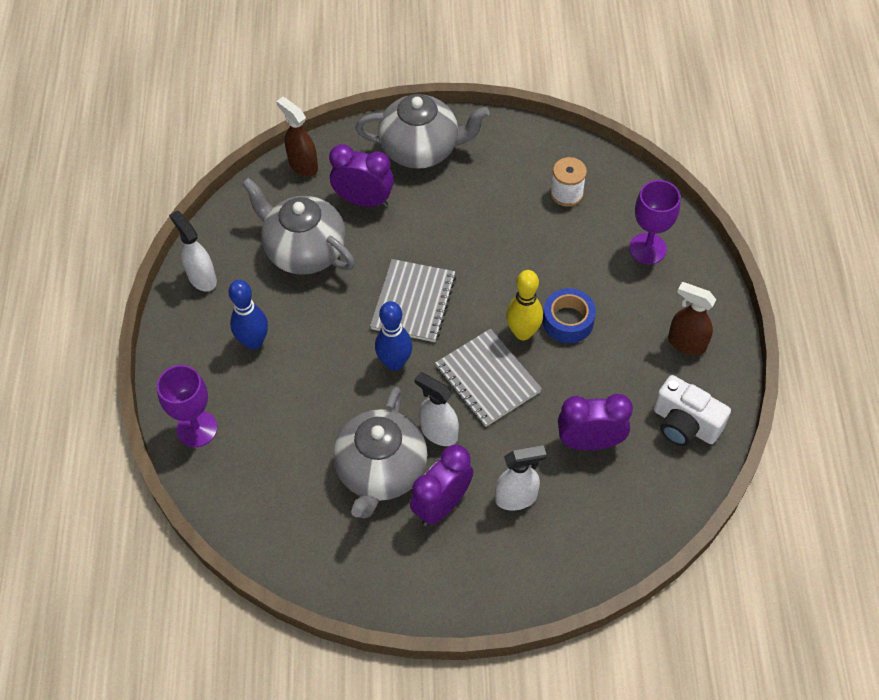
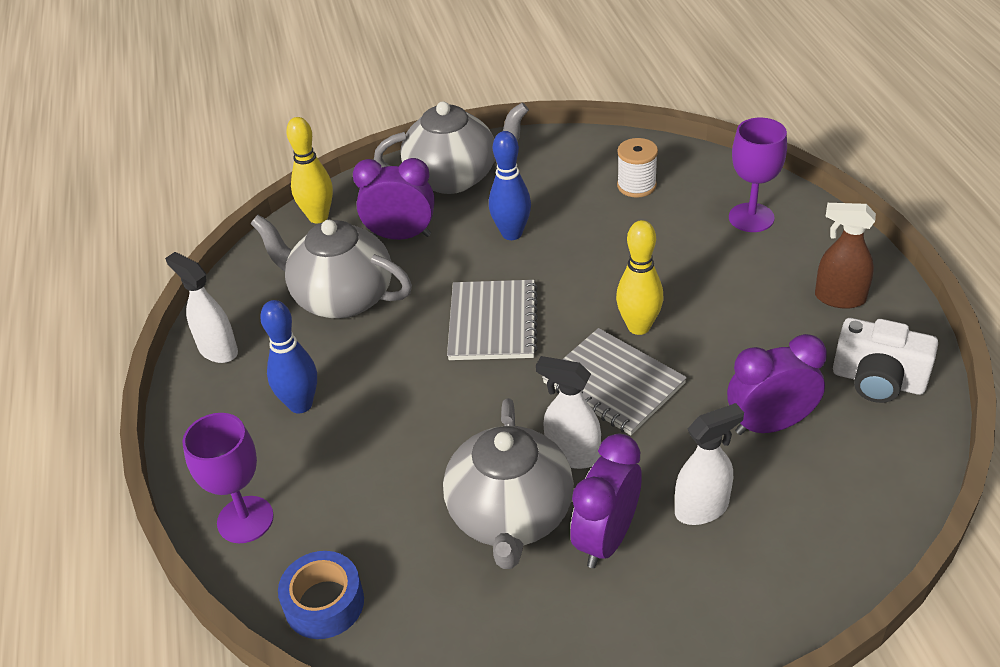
camera: 10 degrees left, 15 degrees down
(303, 165) = (318, 217): brown spray bottle -> yellow bowling pin
(395, 363) = (490, 390): blue bowling pin -> blue bowling pin (512, 233)
(568, 321) = (688, 304): blue tape -> blue tape (324, 603)

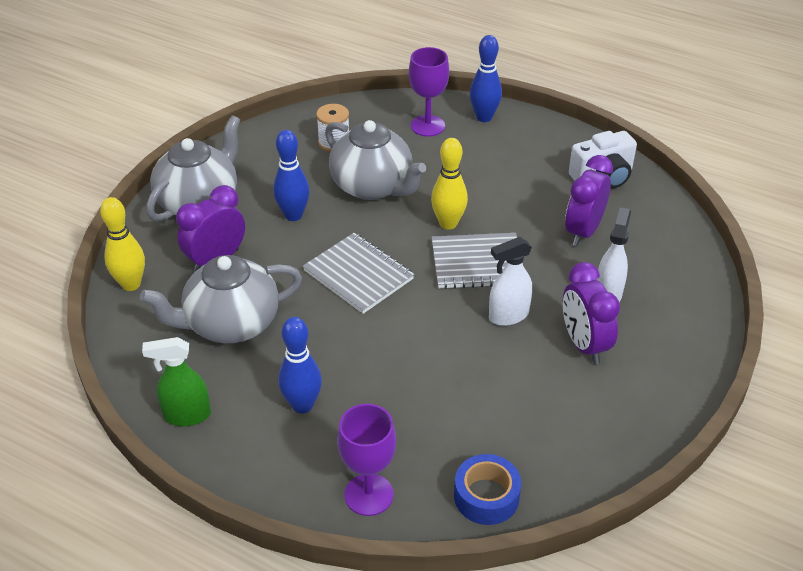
camera: 50 degrees left, 0 degrees up
(218, 350) = (187, 415): white spray bottle -> green spray bottle
(510, 516) = (521, 371): grey teapot -> grey teapot (373, 186)
(825, 240) = (484, 117): none -> blue bowling pin
(839, 298) = (531, 145): brown spray bottle -> none

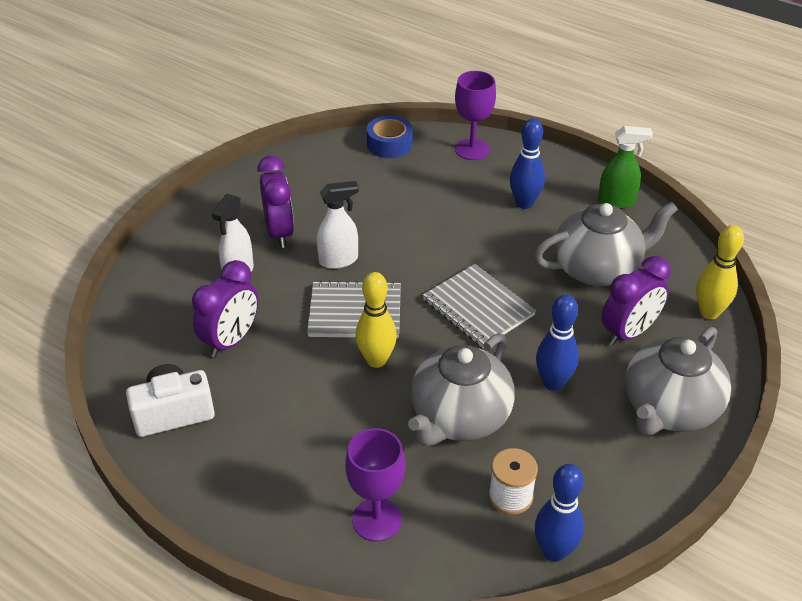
camera: 175 degrees left, 0 degrees up
(373, 186) = (459, 418): grey teapot -> grey teapot turned 105 degrees counterclockwise
(484, 117) = (292, 531): blue bowling pin -> blue bowling pin (554, 551)

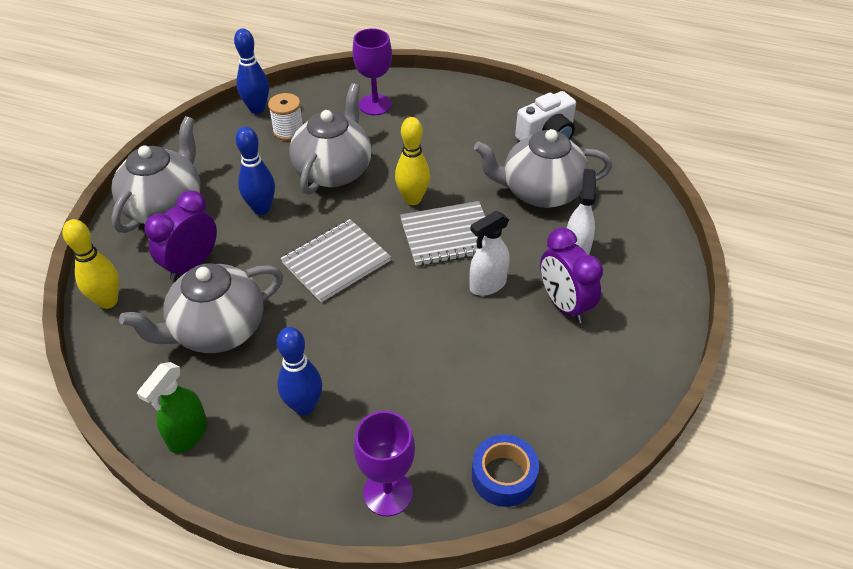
camera: 165 degrees right, 5 degrees up
(231, 340) = (540, 192): purple clock -> grey teapot
(478, 308) = (336, 262): grey notebook -> grey notebook turned 75 degrees counterclockwise
(616, 202) = (187, 435): green spray bottle -> green spray bottle turned 45 degrees counterclockwise

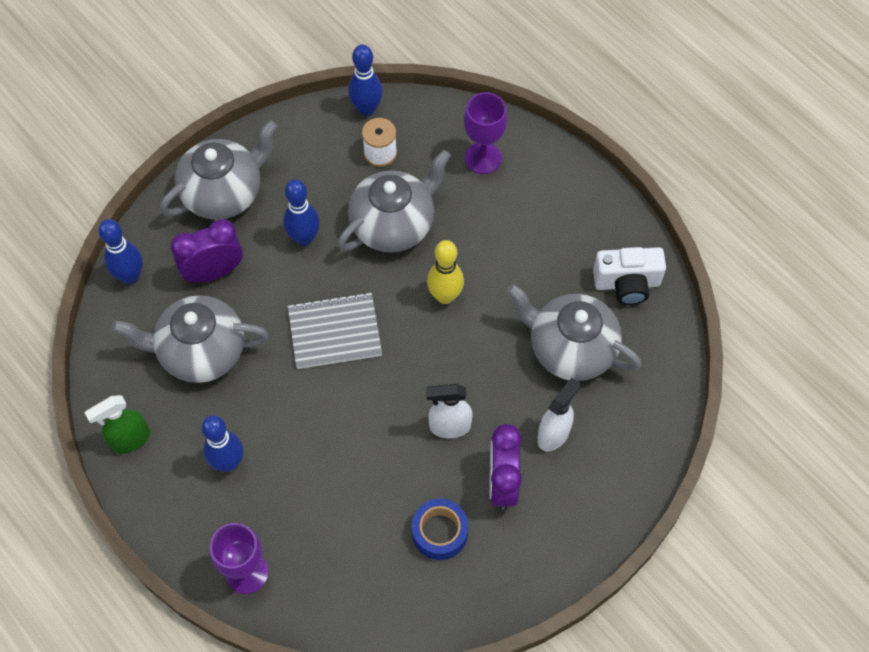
camera: 30 degrees right, 15 degrees up
(108, 301) = (130, 276): yellow bowling pin -> blue bowling pin
(448, 235) = (450, 354): grey notebook -> none
(503, 476) = (341, 609): blue tape -> blue tape (439, 532)

